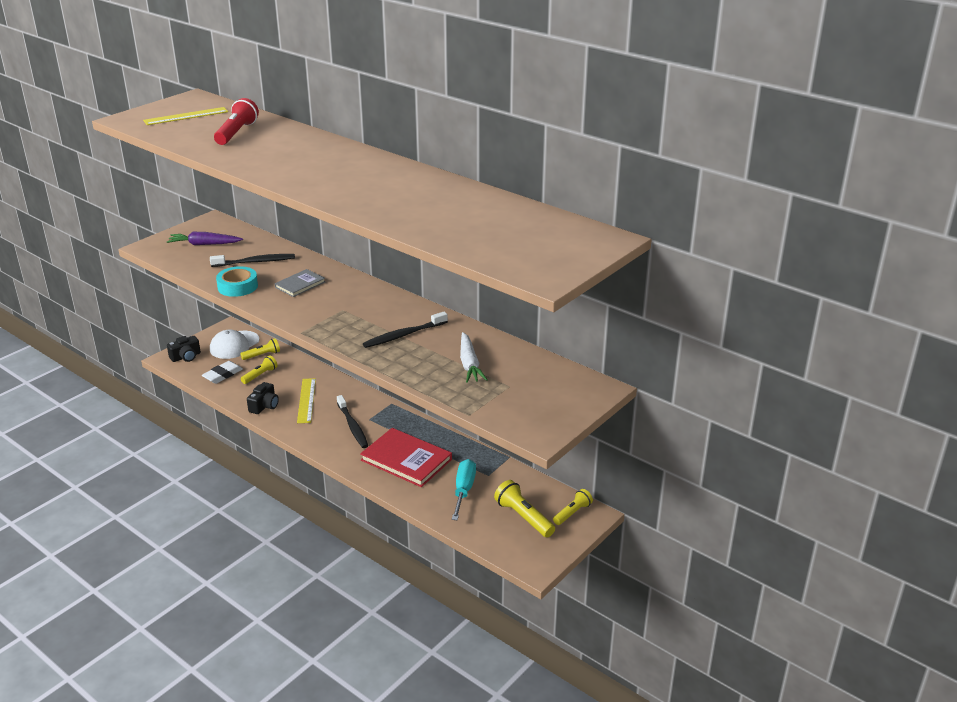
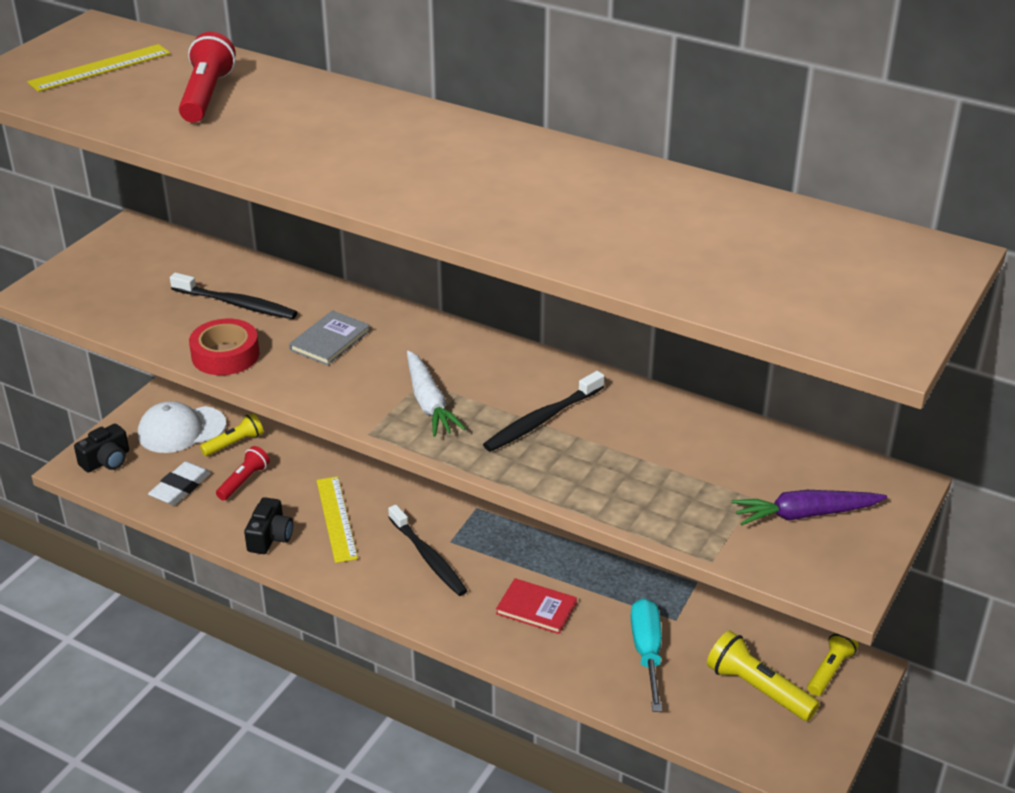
camera: 10 degrees left, 5 degrees up
(204, 244) = (135, 278): purple carrot -> purple carrot (805, 514)
(234, 345) = (181, 430): white cap -> white cap turned 45 degrees clockwise
(237, 286) = (225, 355): turquoise tape -> red tape
(255, 262) = (237, 304): black toothbrush -> black toothbrush turned 45 degrees clockwise
(260, 375) = (244, 481): yellow flashlight -> red flashlight
(406, 460) = (536, 608): red book -> red book, size x0.55
(469, 364) = (671, 463): white carrot -> white carrot (429, 403)

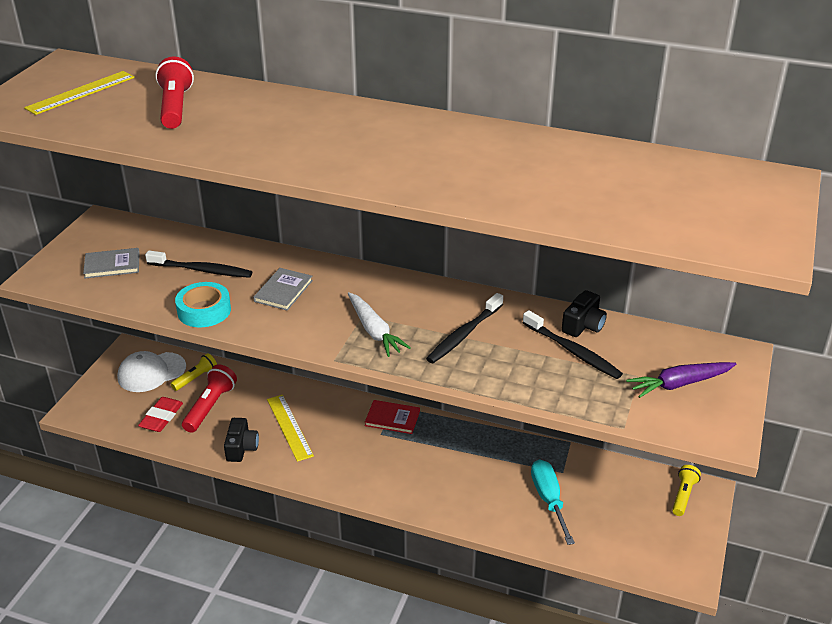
camera: 10 degrees left, 0 degrees up
(106, 460) = (97, 403): black camera -> black camera (583, 325)
(129, 286) = (112, 265): none -> grey book
(180, 487) = (161, 417): white eraser -> red eraser
(225, 355) = (204, 311): red tape -> turquoise tape
(244, 481) = (210, 406): red flashlight -> red flashlight, size x1.51
(428, 557) = (367, 448): black toothbrush -> black toothbrush (572, 351)
(536, 608) = (458, 477): red book -> red book (392, 418)
(757, 689) = (636, 516): yellow flashlight -> none

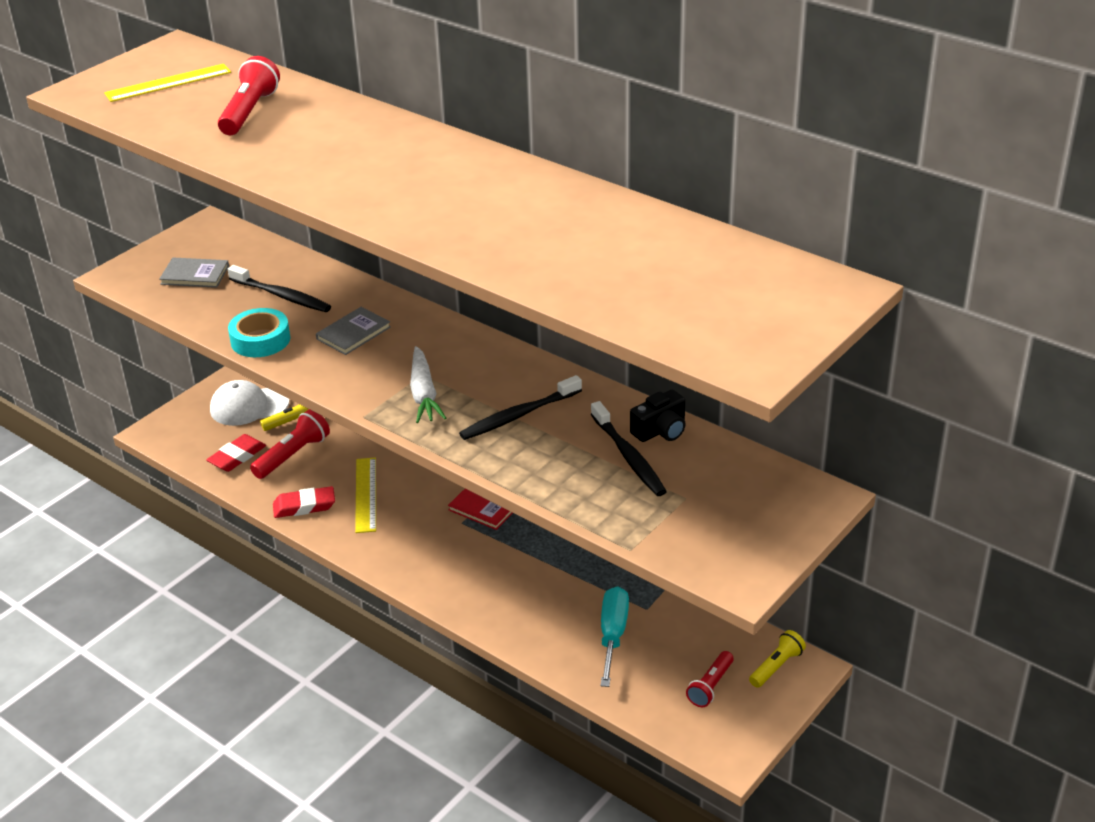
camera: 20 degrees right, 0 degrees up
(241, 448) = (304, 506): black camera -> red eraser
(644, 523) = (710, 686): none -> red flashlight
(679, 384) = (727, 516): purple carrot -> none

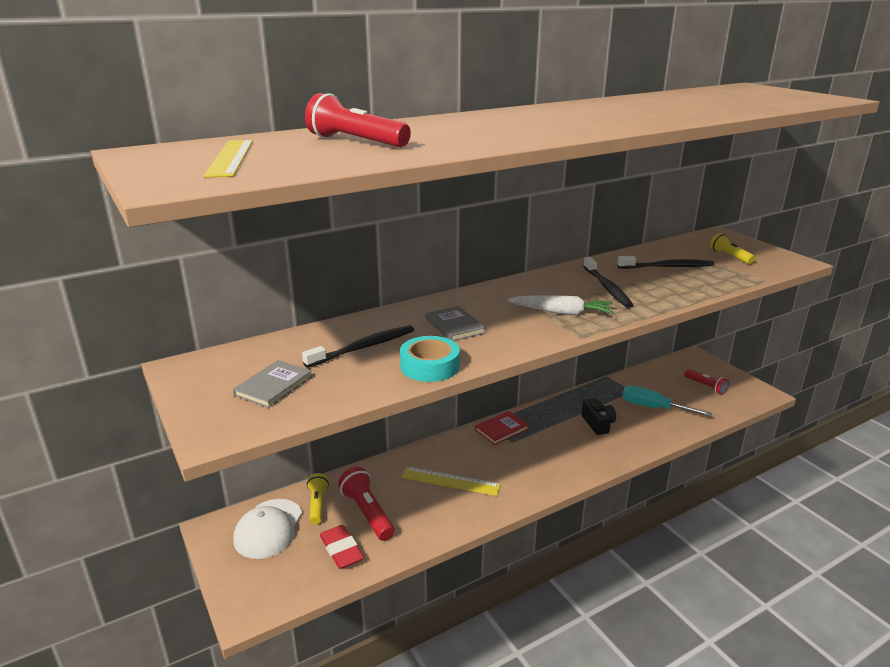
camera: 70 degrees left, 10 degrees down
(304, 506) = (444, 518): red eraser -> none
(660, 430) = (642, 256): black camera -> black camera (598, 424)
(776, 666) = (692, 364): yellow flashlight -> yellow flashlight (730, 256)

